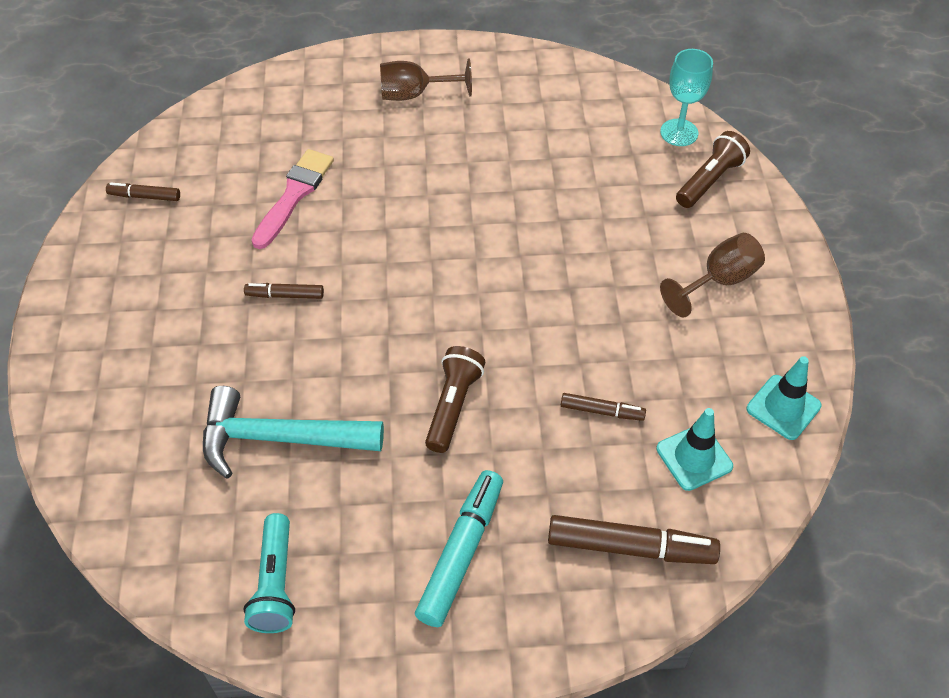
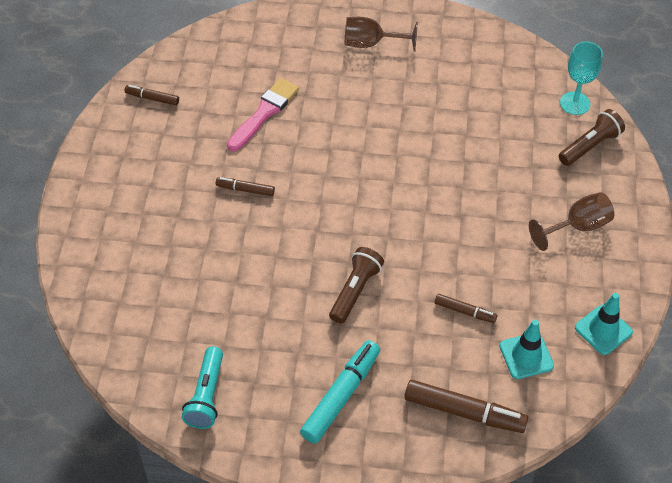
camera: 10 degrees right, 0 degrees up
(279, 438) = (225, 295): turquoise hammer -> none

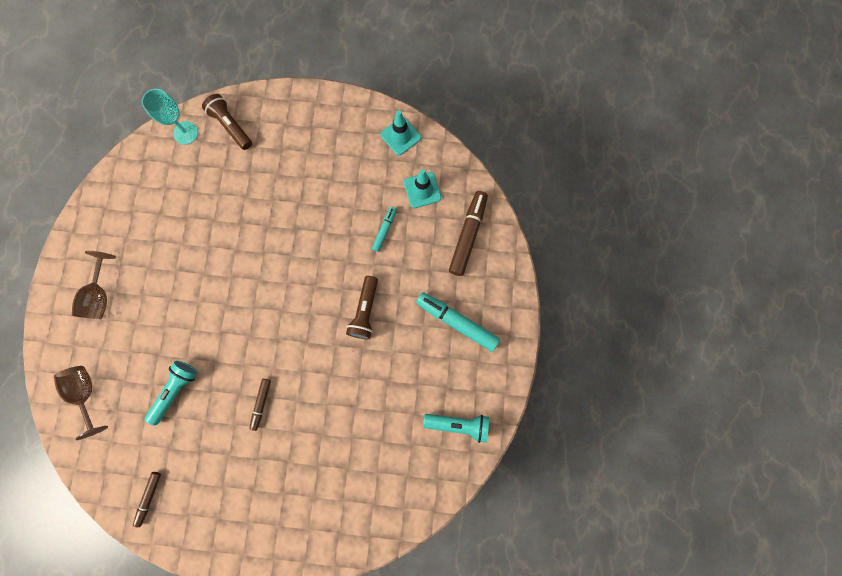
camera: 90 degrees left, 25 degrees up
(264, 113) = (176, 391): pink brush -> turquoise flashlight
(355, 291) = (365, 311): brown flashlight -> brown flashlight turned 105 degrees counterclockwise
(465, 311) = (384, 230): brown marker -> turquoise marker
(577, 227) = (309, 143): brown goblet -> brown goblet (86, 393)

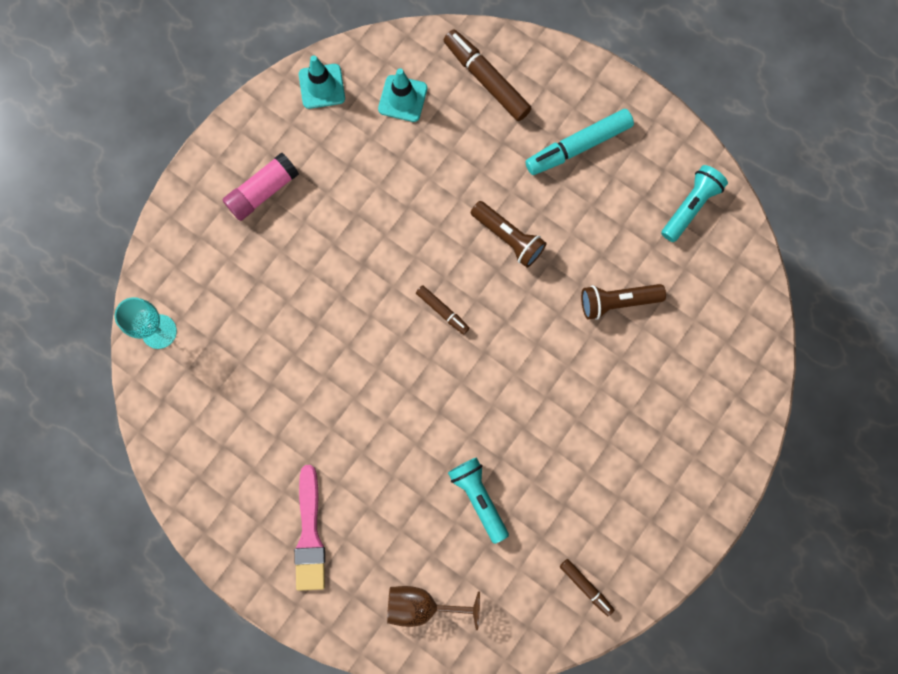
camera: 60 degrees left, 0 degrees up
(100, 296) = (310, 534): brown goblet -> pink brush
(231, 126) = (185, 273): brown flashlight -> brown flashlight (617, 301)
(261, 403) = (549, 407): brown marker -> brown marker (442, 311)
(309, 141) = (263, 191): none -> pink glue stick
(384, 230) = (426, 166): turquoise marker -> none

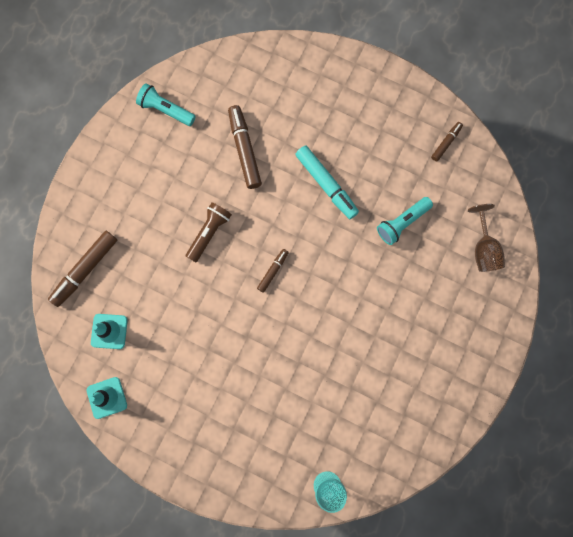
camera: 100 degrees left, 0 degrees up
(263, 191) = (201, 427): pink glue stick -> none
(310, 534) = (453, 336): pink brush -> none
(578, 146) = (130, 194): turquoise marker -> turquoise marker (326, 184)
(617, 301) = (244, 150): brown flashlight -> brown marker

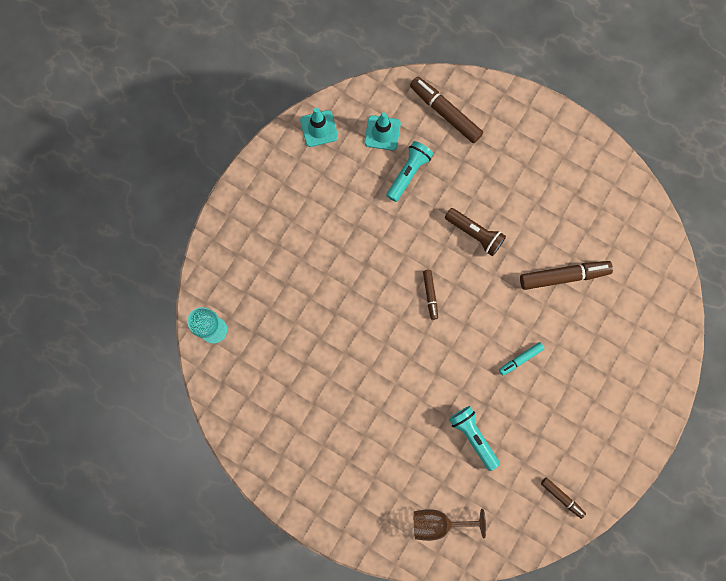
camera: 95 degrees right, 0 degrees up
(166, 110) = (612, 198): turquoise flashlight -> turquoise flashlight (408, 173)
(272, 271) = (430, 295): brown marker -> brown marker turned 45 degrees clockwise
(326, 184) = (520, 359): turquoise marker -> turquoise marker, size x0.55

